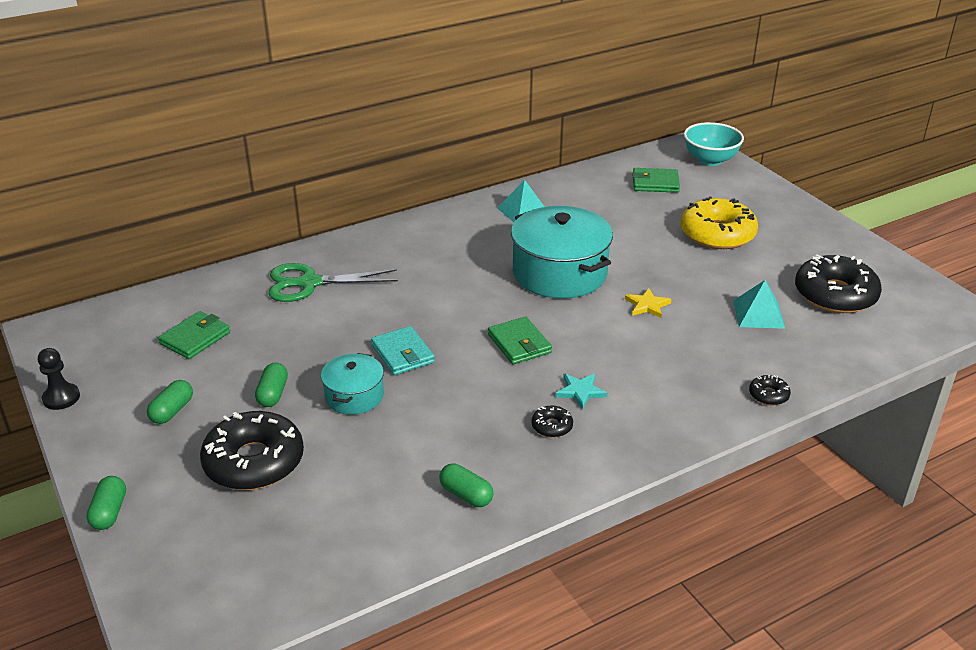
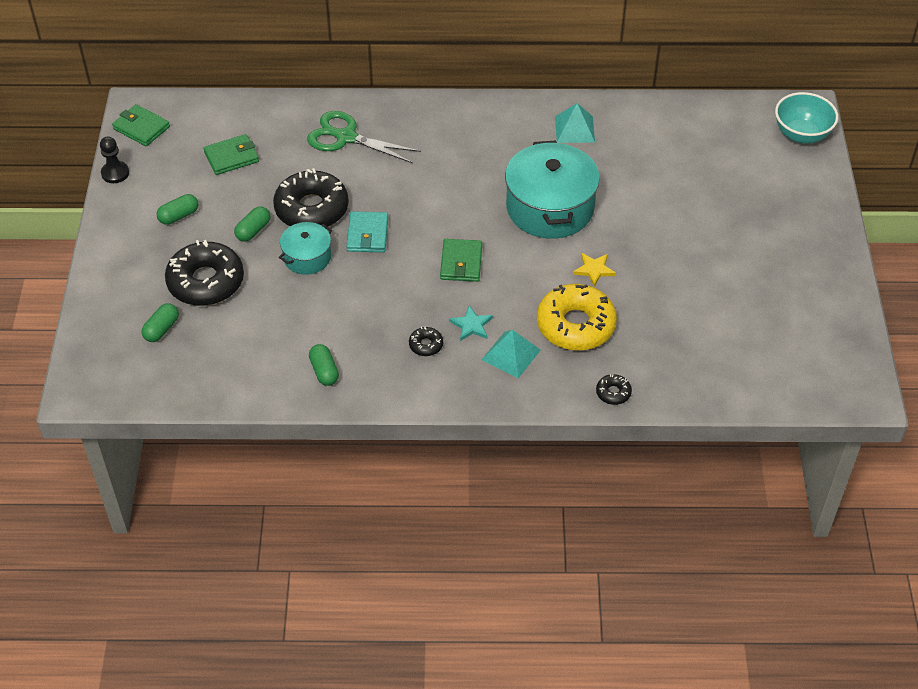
camera: 30 degrees right, 15 degrees up
(109, 512) = (96, 280): green capsule -> green capsule (161, 329)
(655, 183) = (722, 142): green wallet -> green wallet (141, 128)
(717, 234) = (724, 222): yellow donut -> yellow donut (575, 325)
(758, 314) = (679, 317): turquoise pyramid -> turquoise pyramid (511, 354)
(835, 295) = (766, 327): black donut -> black donut (311, 209)

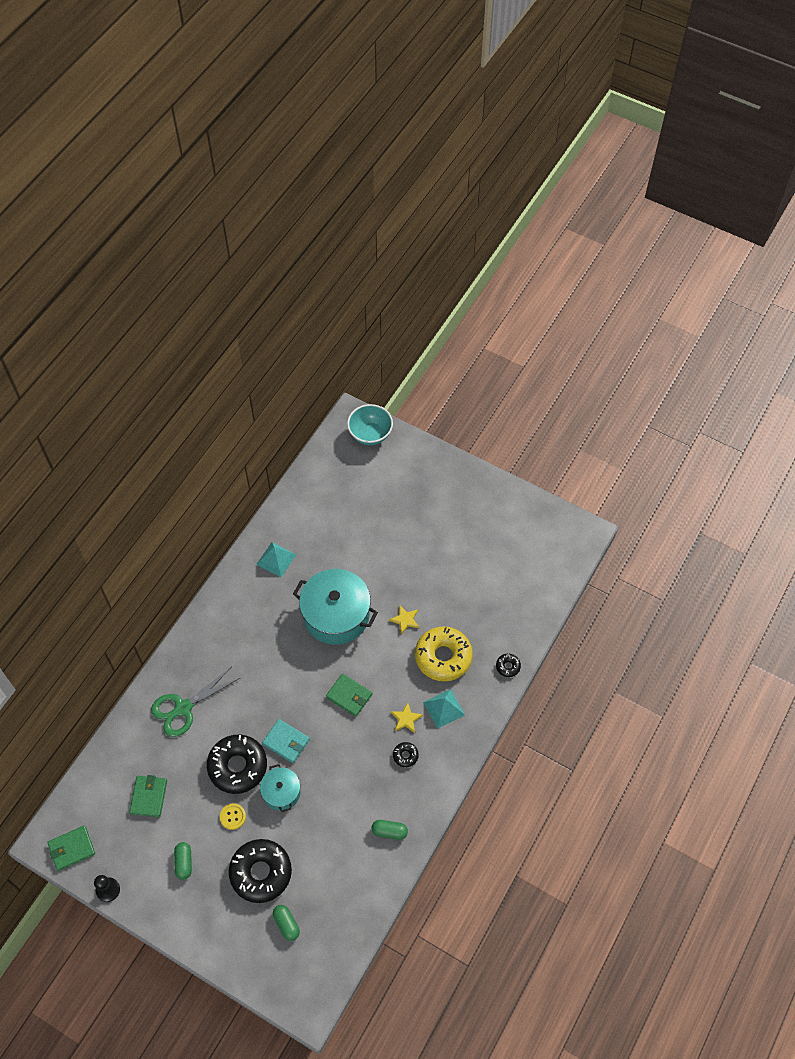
camera: 60 degrees left, 10 degrees up
(253, 230) = (233, 817): green capsule -> yellow button
(471, 325) = (406, 719): turquoise star -> yellow star

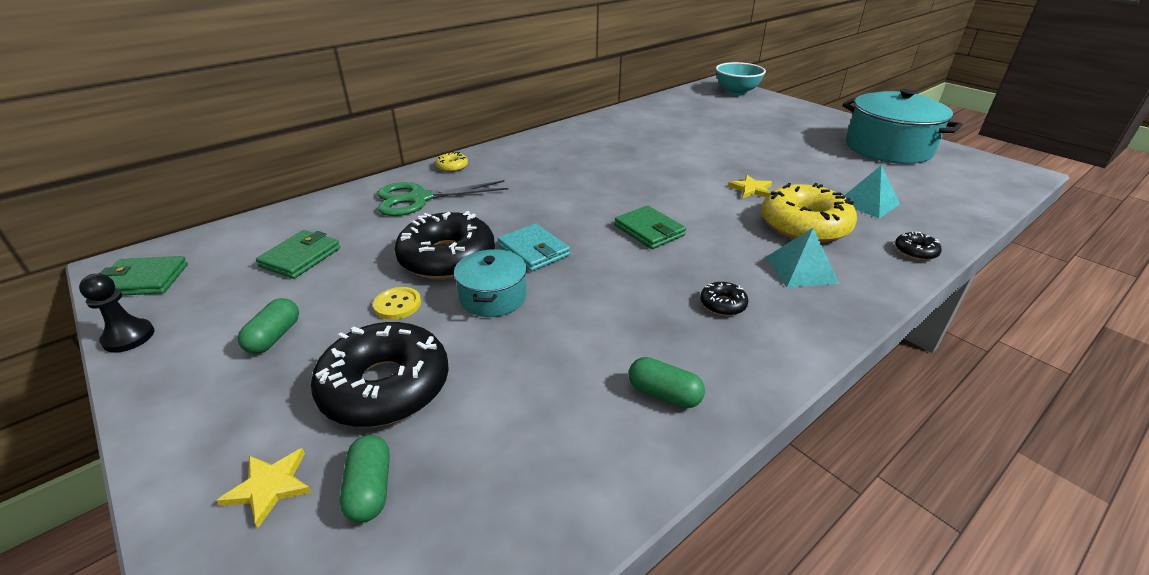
camera: 20 degrees right, 25 degrees down
(182, 656) = (452, 167): none -> yellow donut
(276, 559) = (603, 132): turquoise pyramid -> turquoise pyramid (867, 203)
(336, 615) = (658, 172): turquoise pot -> turquoise pot (888, 148)
(406, 719) = (733, 267): yellow star -> yellow star (270, 486)

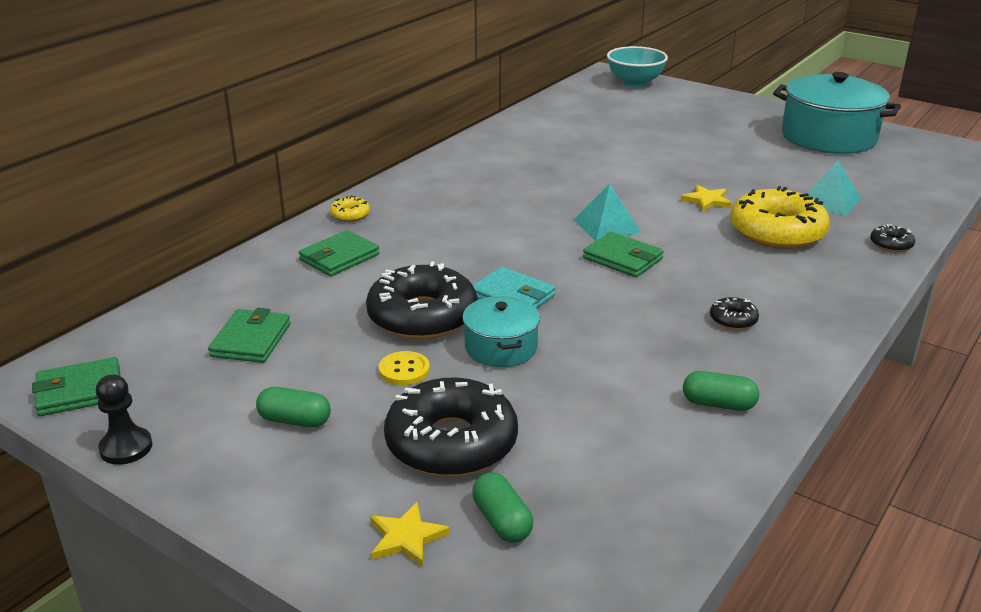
camera: 15 degrees left, 5 degrees down
(274, 337) = (295, 420): green capsule -> green capsule turned 75 degrees counterclockwise
(419, 199) = (339, 257): green scissors -> green wallet
(801, 269) = (792, 277): turquoise pyramid -> turquoise pyramid (607, 226)

